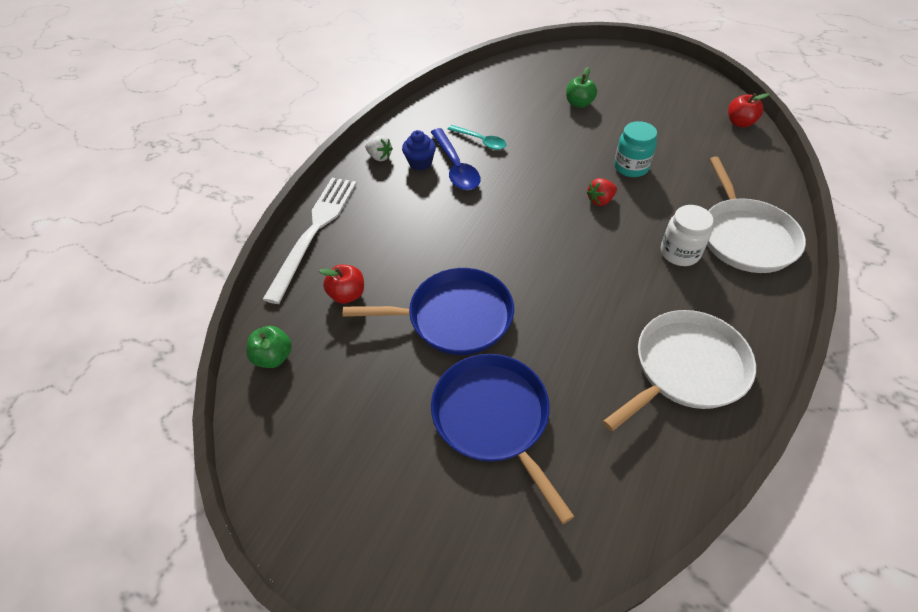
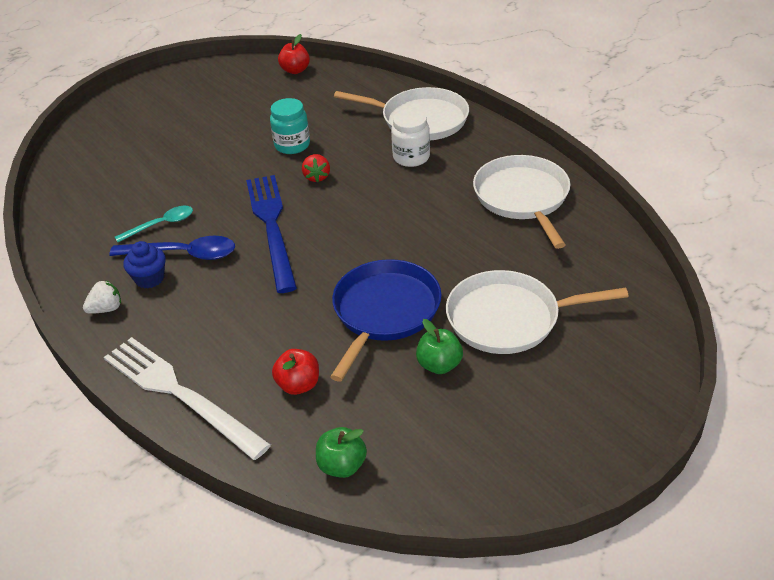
camera: 65 degrees left, 10 degrees down
(494, 418) = (509, 318): blue pan -> white pan
(517, 201) = (272, 227): none -> blue fork
(579, 104) = (175, 143): green apple -> green apple (439, 365)

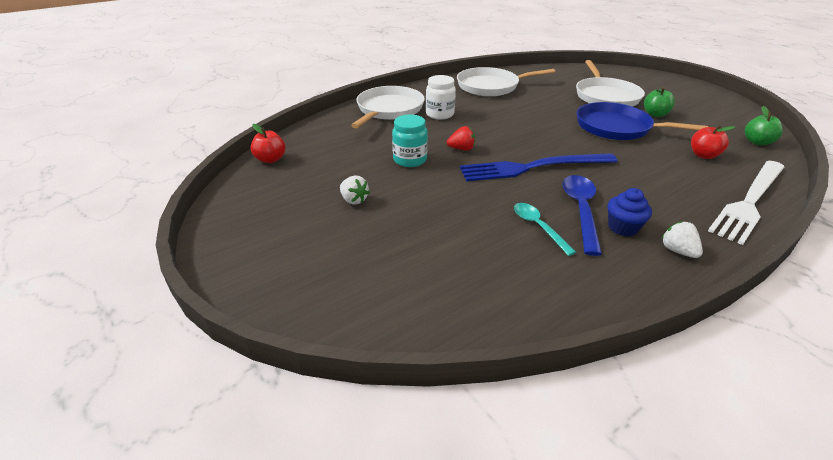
camera: 90 degrees left, 5 degrees down
(220, 123) = (354, 200): none -> white strawberry

